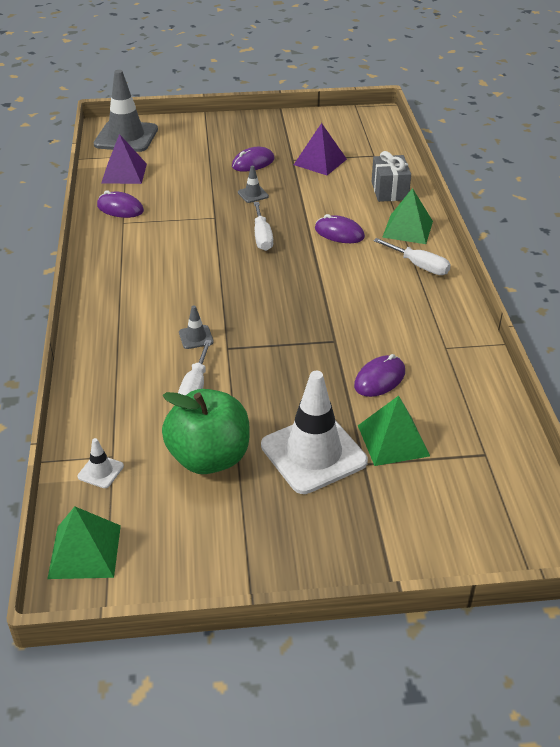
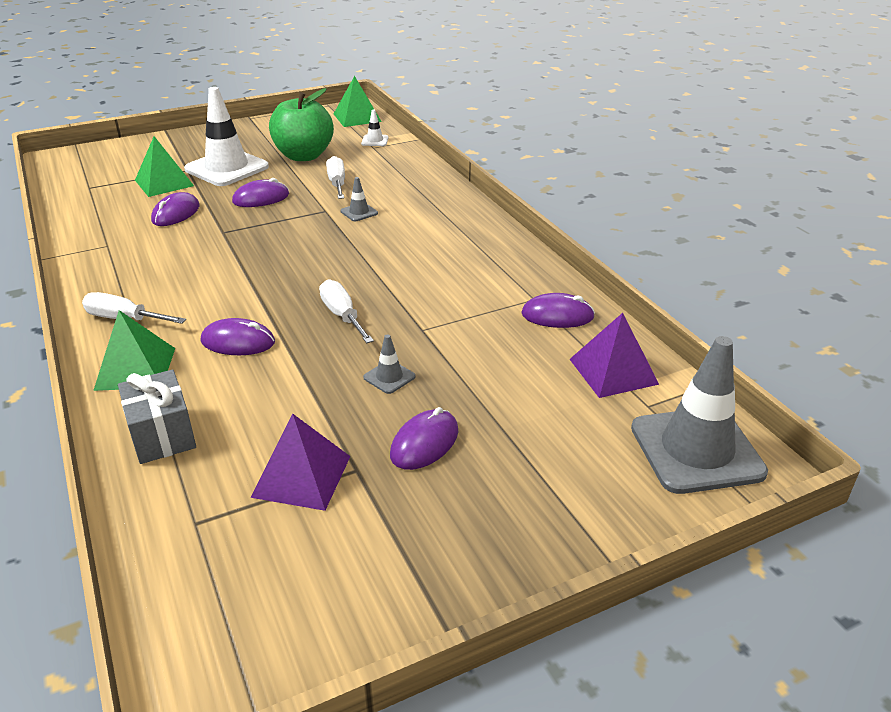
camera: 160 degrees right, 5 degrees down
(286, 383) = (261, 198): none -> purple mouse

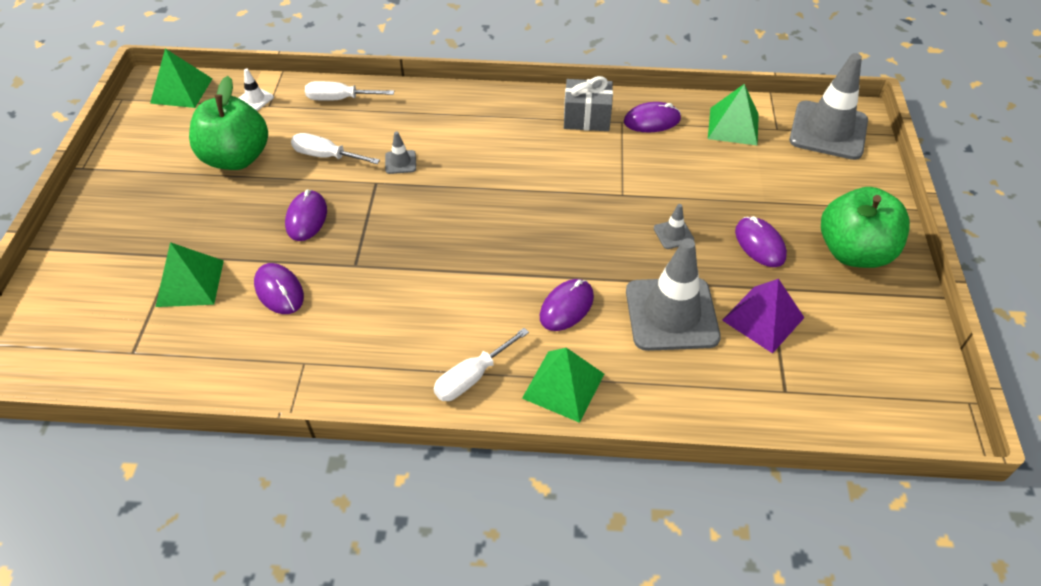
camera: 60 degrees left, 15 degrees up
(162, 435) = (671, 387): grey gift -> grey gift (586, 118)
(227, 168) = (205, 223): white traffic cone -> none
(267, 407) = (671, 314): none -> grey traffic cone
(342, 315) = (571, 231): white screwdriver -> white screwdriver (339, 99)
(476, 529) = (853, 252): none -> green apple
(557, 315) = (652, 120): purple mouse -> purple mouse turned 45 degrees clockwise
(613, 371) = (733, 126): purple pyramid -> green pyramid

